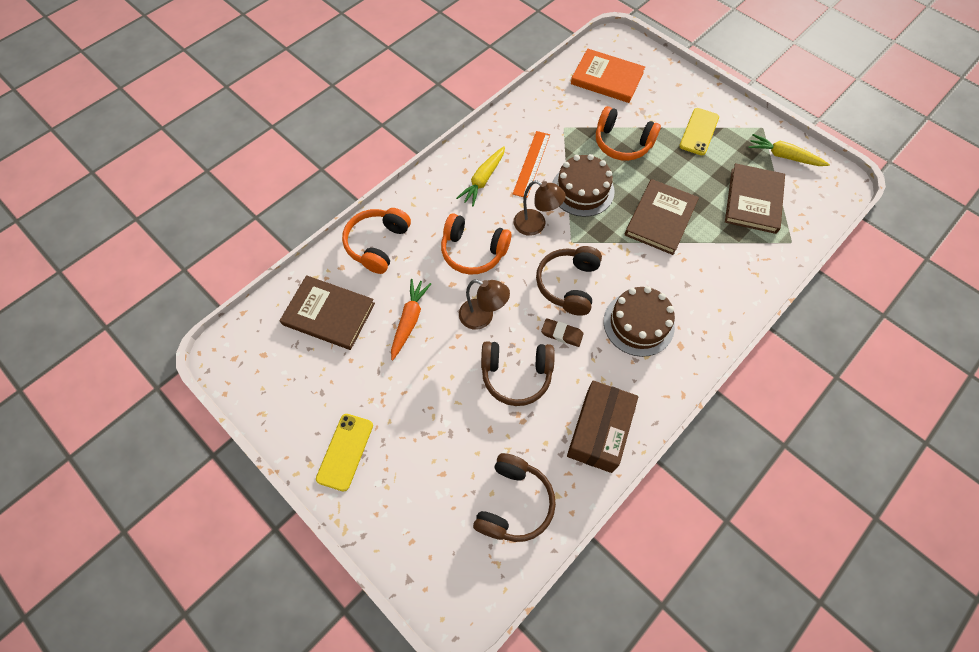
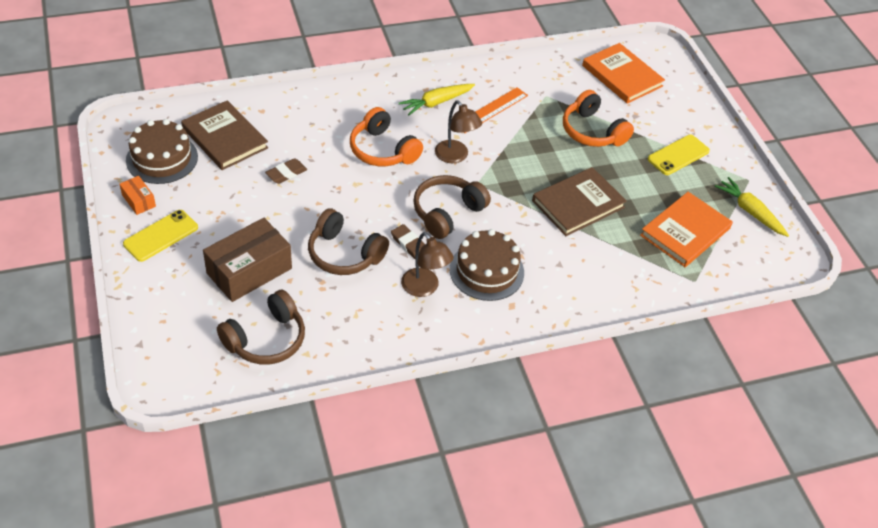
camera: 25 degrees right, 15 degrees down
(298, 426) = (139, 200): none -> orange box
(378, 244) = (305, 108): orange headphones -> none
(409, 321) = (286, 173): orange carrot -> brown eraser
(483, 317) = (350, 200): brown lamp -> brown lamp (424, 288)
(582, 190) = (522, 150): brown cake -> brown cake (162, 158)
(599, 431) = (382, 328): brown box -> brown box (249, 271)
(753, 200) = (685, 232): brown book -> orange book

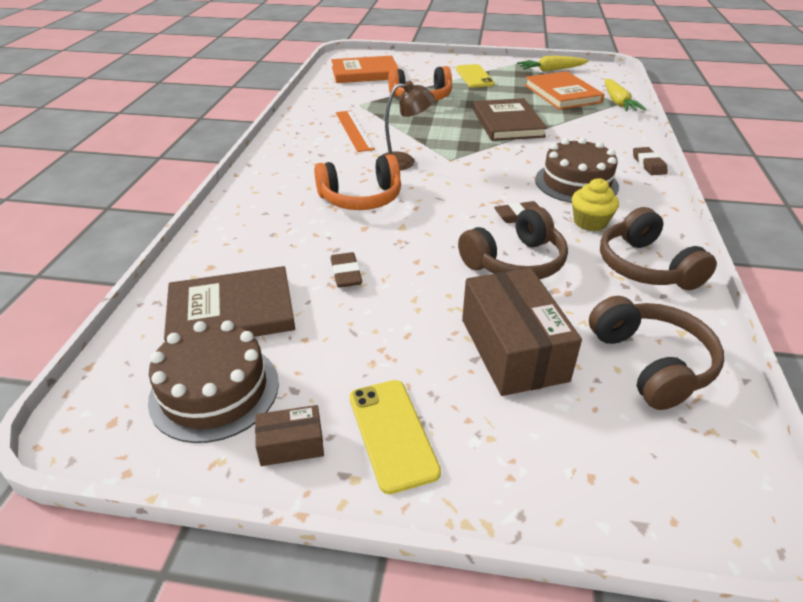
camera: 60 degrees left, 10 degrees down
(139, 200) = (291, 445): orange box -> brown box
(424, 288) = (590, 222): brown lamp -> yellow cupcake
(436, 103) = (316, 153): yellow carrot -> yellow carrot (618, 102)
(447, 213) = (483, 184): brown headphones -> brown headphones (645, 267)
(557, 317) = (648, 164): none -> brown eraser

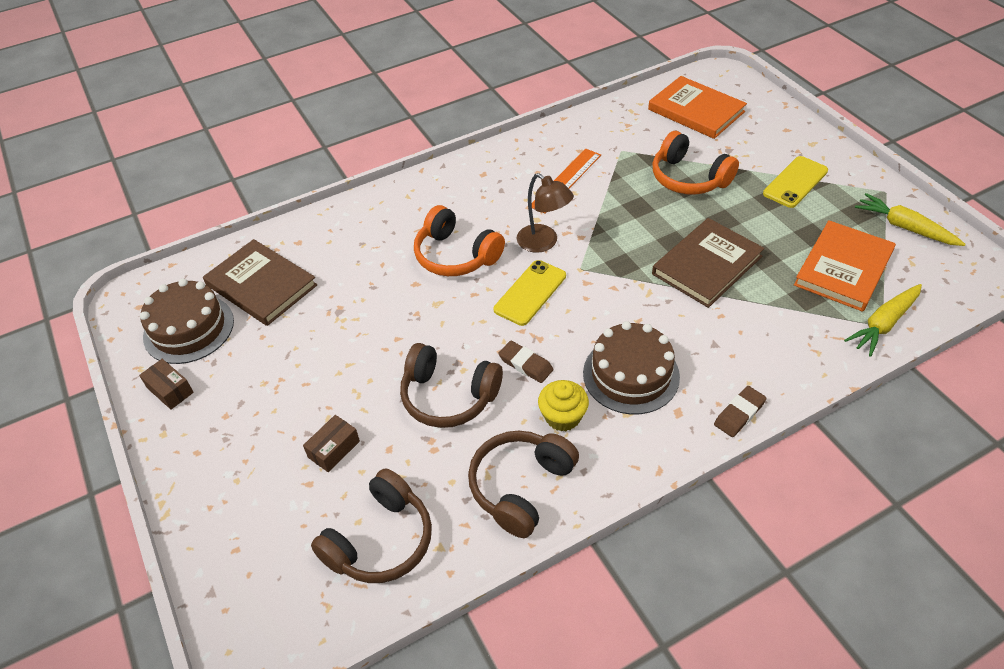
camera: 55 degrees right, 10 degrees up
(346, 273) = (348, 311): brown eraser -> none
(392, 433) = (208, 430): yellow phone -> yellow phone (530, 293)
(513, 349) = (334, 449): brown box -> brown box, size x0.48

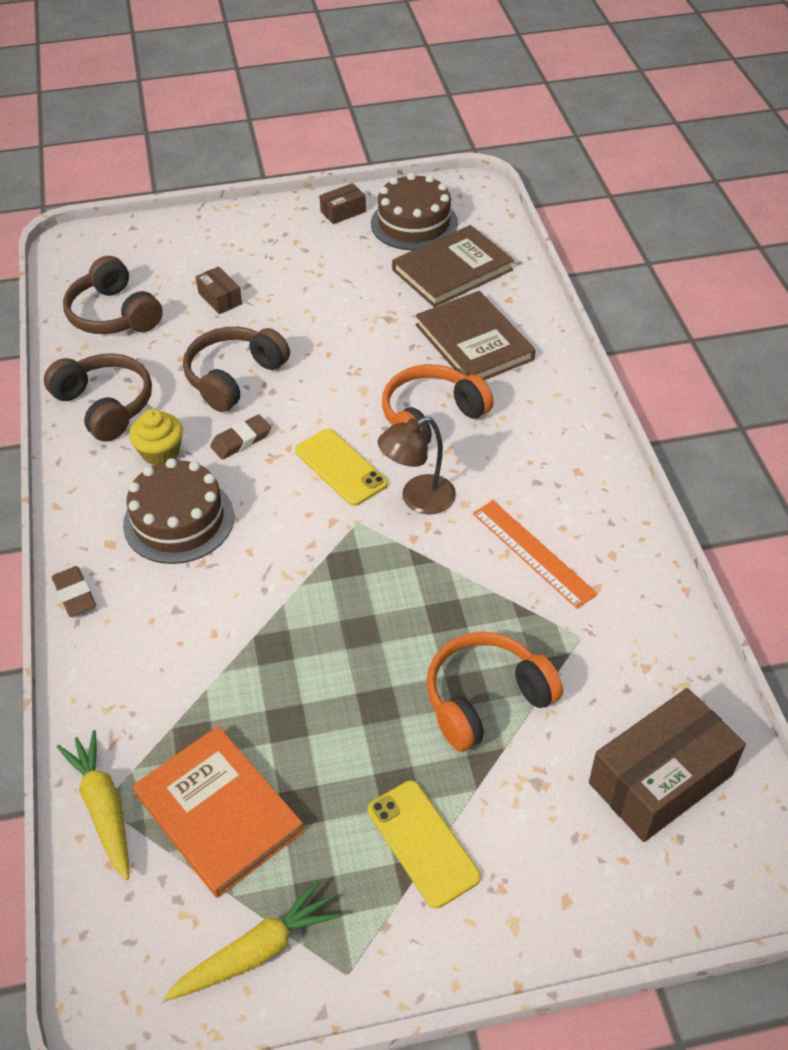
camera: 105 degrees right, 0 degrees up
(696, 110) = (660, 779): orange book -> brown box
(707, 265) = (302, 652): brown book -> brown book (474, 342)

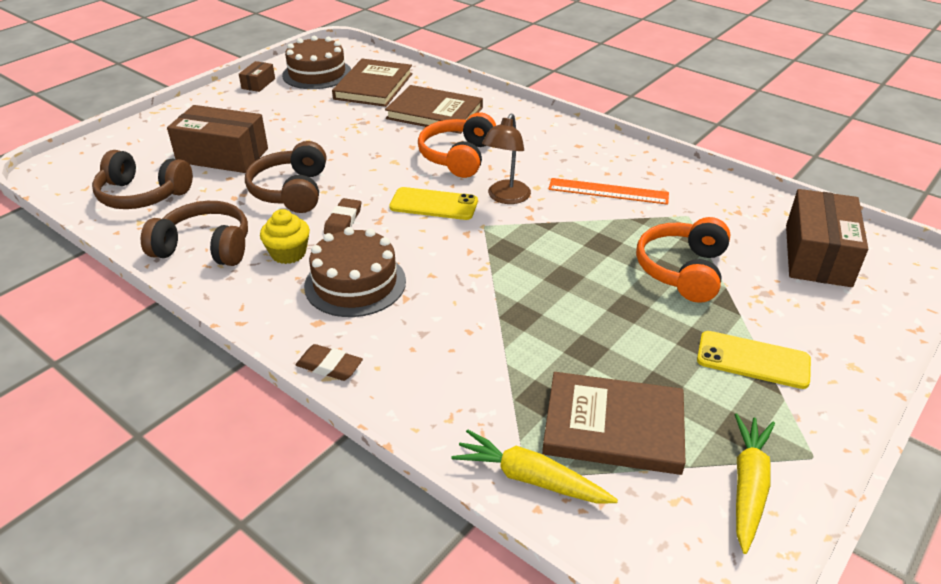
camera: 40 degrees left, 10 degrees down
(219, 812) = (613, 426): orange book -> brown book
(220, 298) = (223, 155): brown box -> brown box, size x2.09

